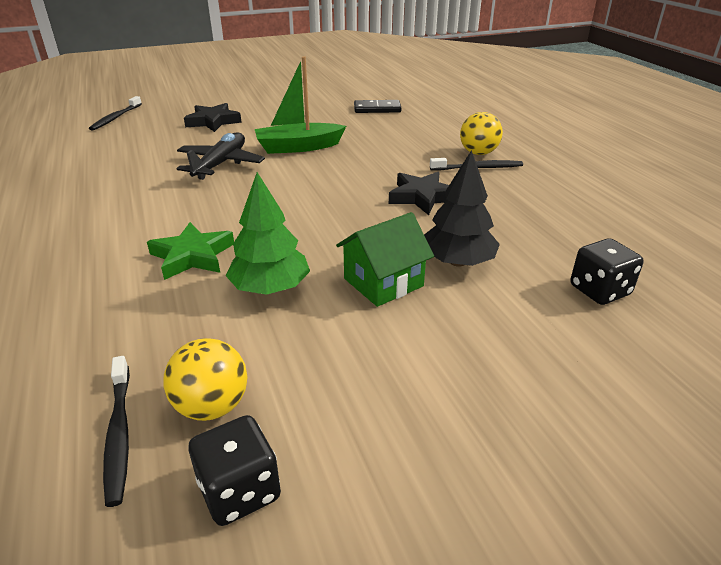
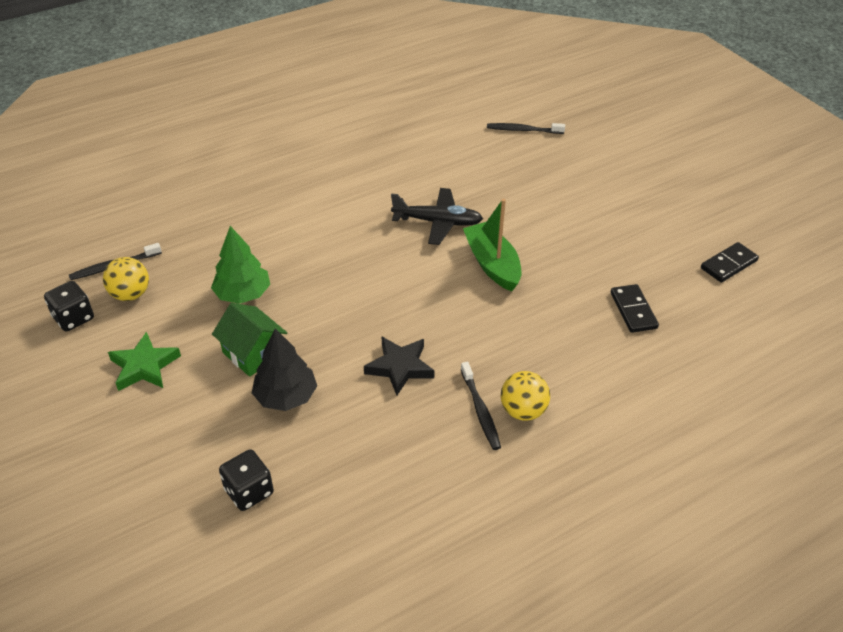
camera: 80 degrees right, 10 degrees up
(192, 256) = (280, 247): green star -> green star (144, 366)
(213, 121) = (538, 192): black star -> none
(342, 81) = (729, 264): none -> black domino

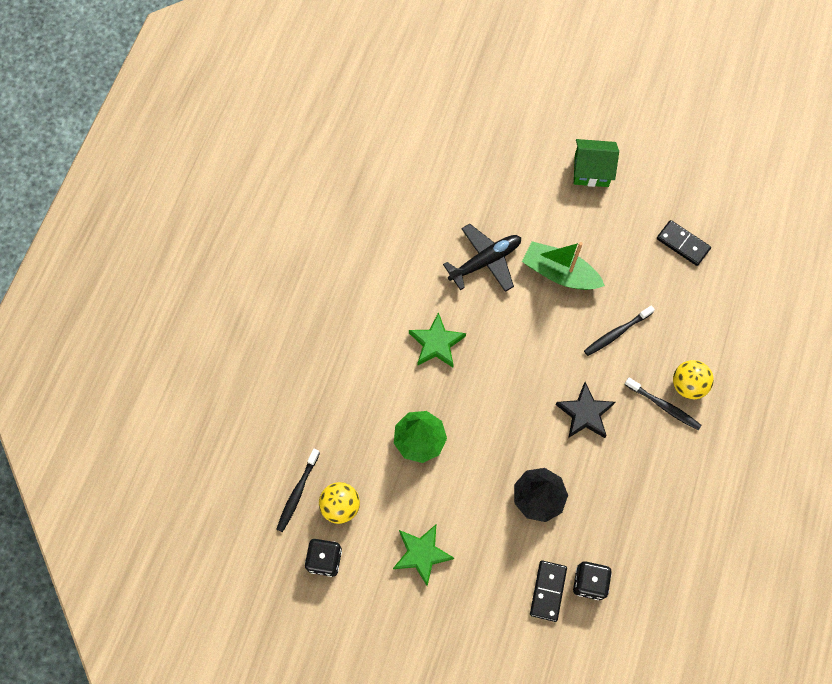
camera: 40 degrees left, 25 degrees up
(253, 353) = (481, 482): green house -> green house (591, 170)
(334, 246) = (436, 343): none -> green star
(523, 130) = (456, 110): black toothbrush -> black toothbrush (617, 333)
(729, 264) = (707, 152): black domino -> black domino (548, 591)

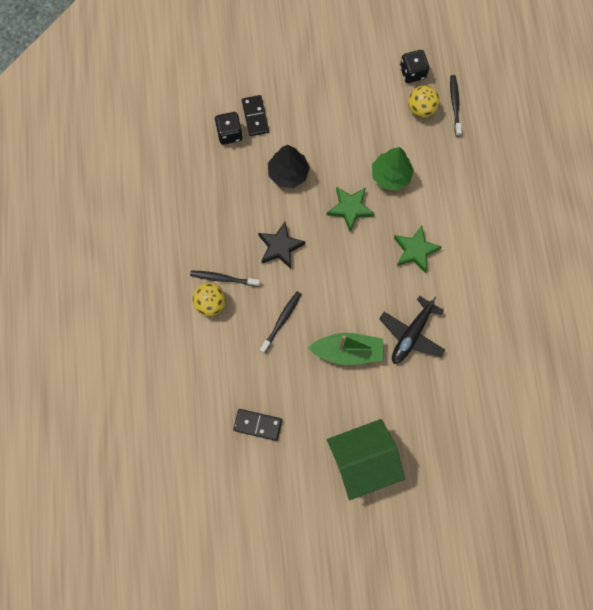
camera: 155 degrees right, 5 degrees up
(422, 554) = (350, 103): green star -> green star (350, 208)
(591, 170) = (362, 460): green house -> green house, size x1.52

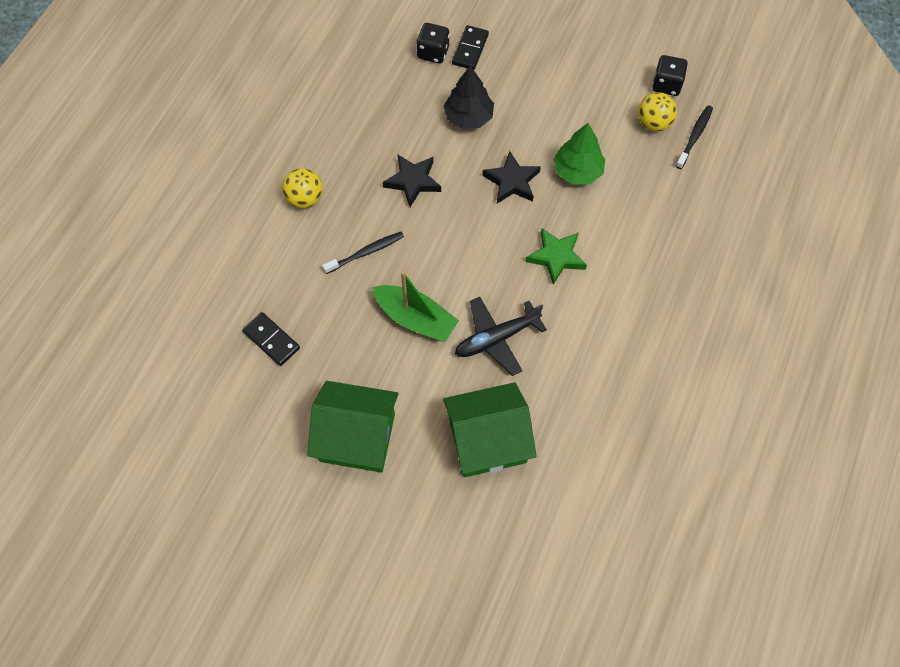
camera: 30 degrees right, 10 degrees down
(223, 278) = (334, 182): black toothbrush -> none
(350, 208) = (512, 181): green star -> black star
(450, 411) = (487, 440): none -> green house

